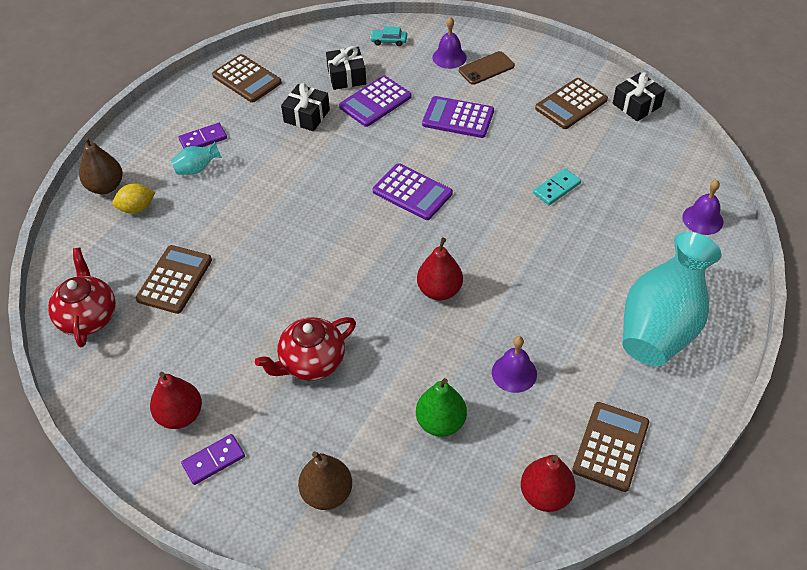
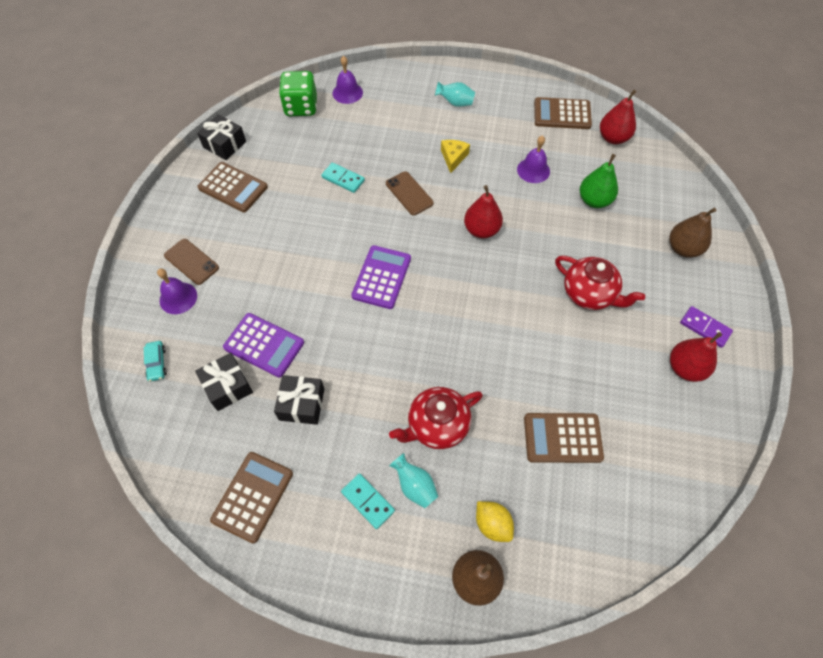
camera: 110 degrees left, 10 degrees up
(88, 317) = (640, 498): red teapot -> red teapot (437, 425)
(203, 139) = (368, 501): purple domino -> turquoise domino
(458, 118) = (272, 267): purple calculator -> none
(516, 240) = (409, 193): none -> brown phone
(561, 296) = (453, 157): none -> yellow cheese
(661, 325) = (455, 103): turquoise vase -> turquoise vase, size x0.41
(684, 173) = (301, 107): none -> green dice

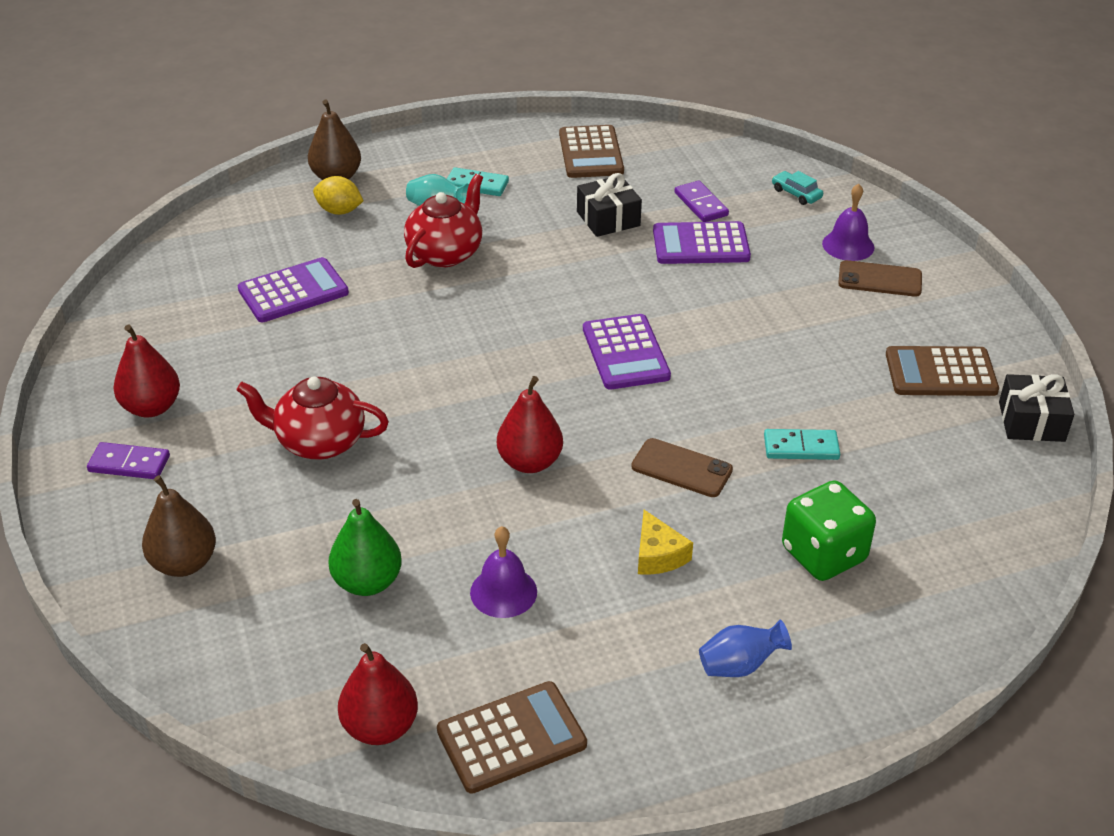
camera: 150 degrees right, 20 degrees down
(228, 386) = (701, 204): black gift -> purple domino
(301, 107) = (996, 530): green dice -> green dice (823, 554)
(347, 93) = (952, 594): purple bell -> none
(455, 103) = (739, 665): turquoise vase -> blue vase
(562, 438) = (293, 291): brown calculator -> purple calculator

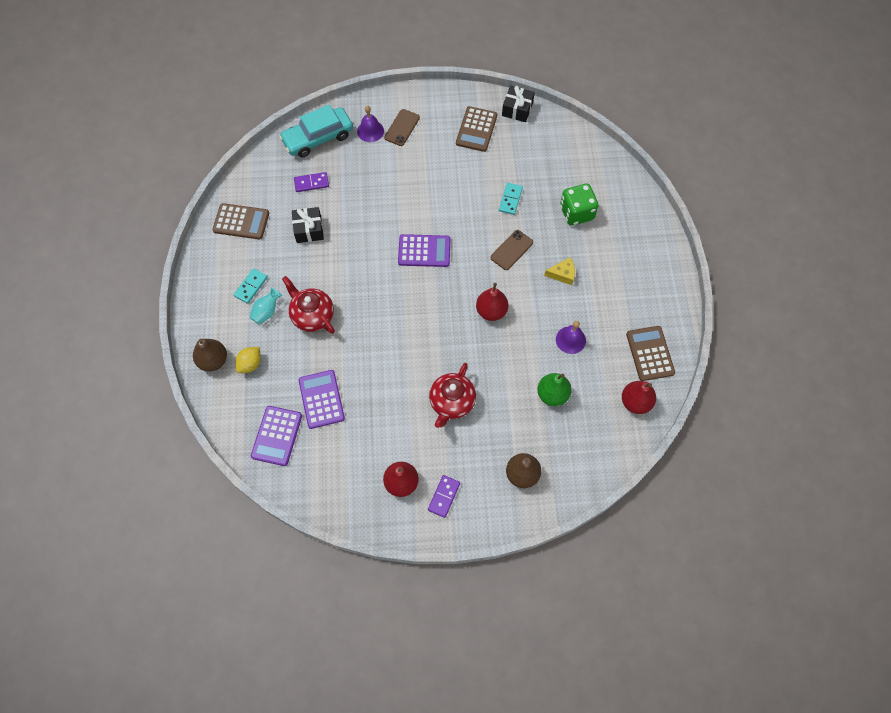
camera: 75 degrees left, 25 degrees up
(701, 244) = (347, 194): purple calculator -> purple calculator (277, 436)
(739, 665) = (629, 262): blue vase -> none
(796, 193) = (318, 138): turquoise car -> turquoise car, size x2.42

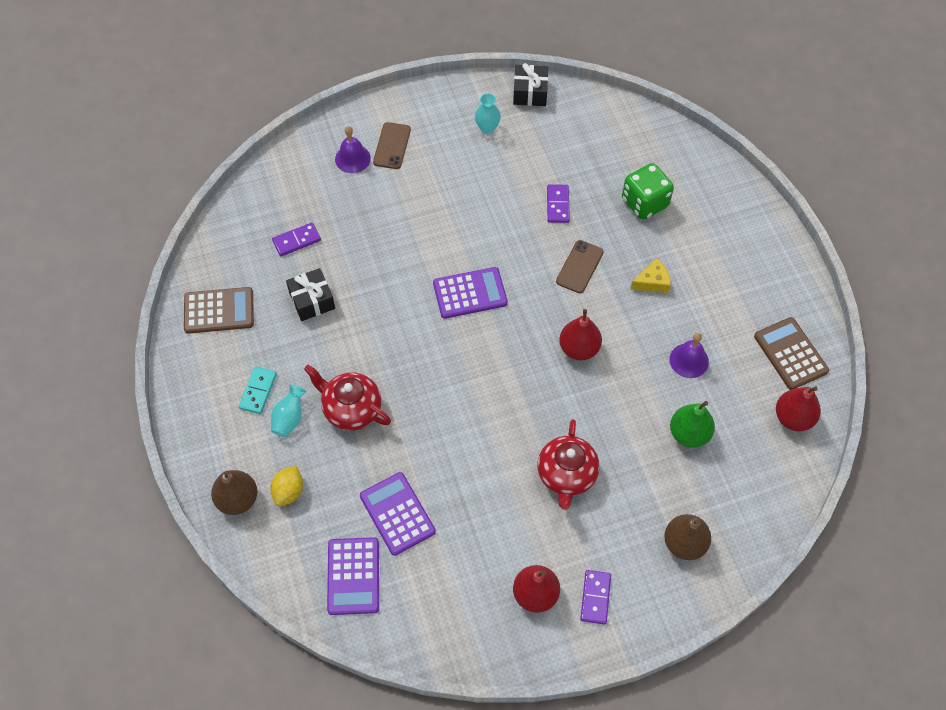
camera: 15 degrees left, 5 degrees down
(318, 138) = (287, 181): turquoise car -> none
(476, 129) = (487, 128): brown calculator -> turquoise vase
(510, 199) = (558, 205): turquoise domino -> purple domino

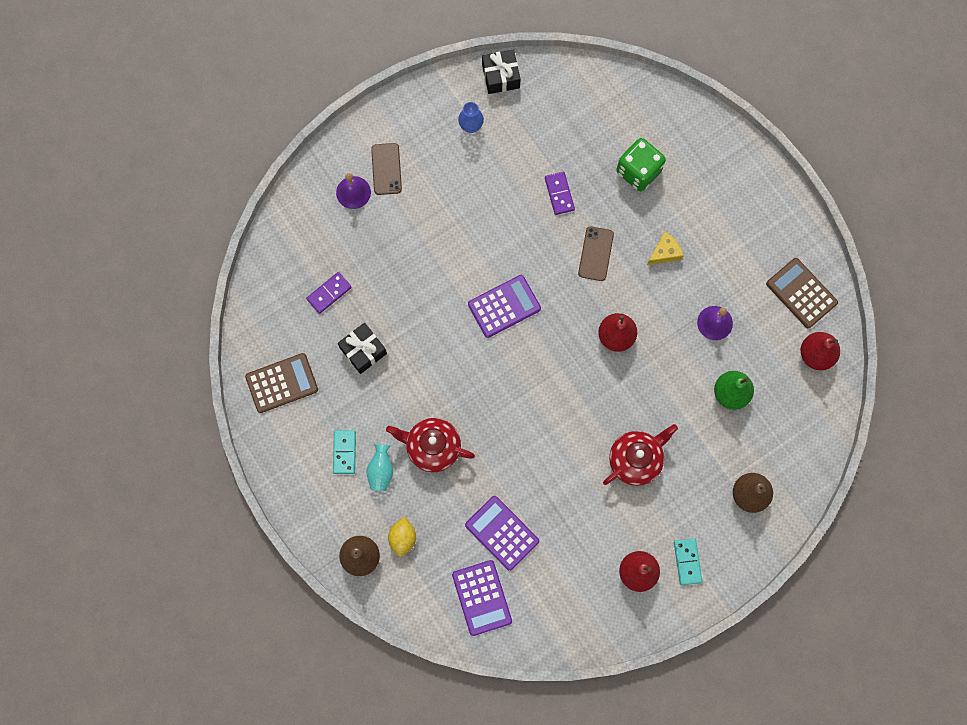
camera: 15 degrees left, 15 degrees up
(487, 128) = (471, 126): turquoise vase -> blue vase
(566, 475) = (636, 460): red teapot -> red teapot turned 120 degrees counterclockwise
(595, 597) = (687, 561): purple domino -> turquoise domino

